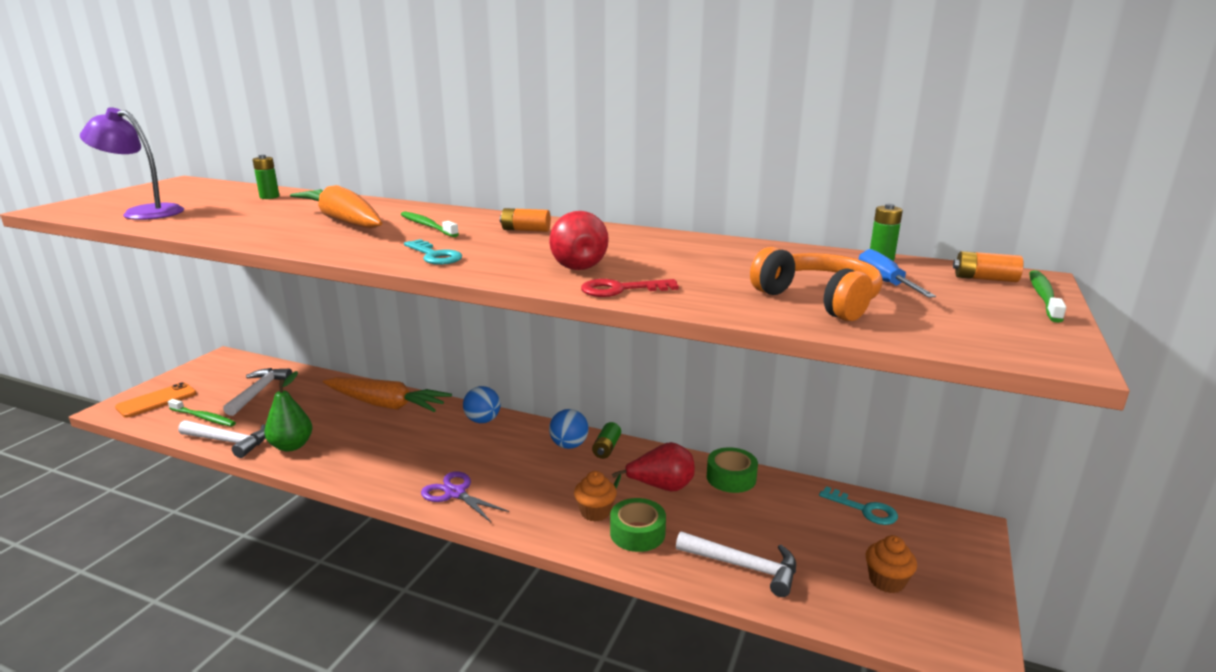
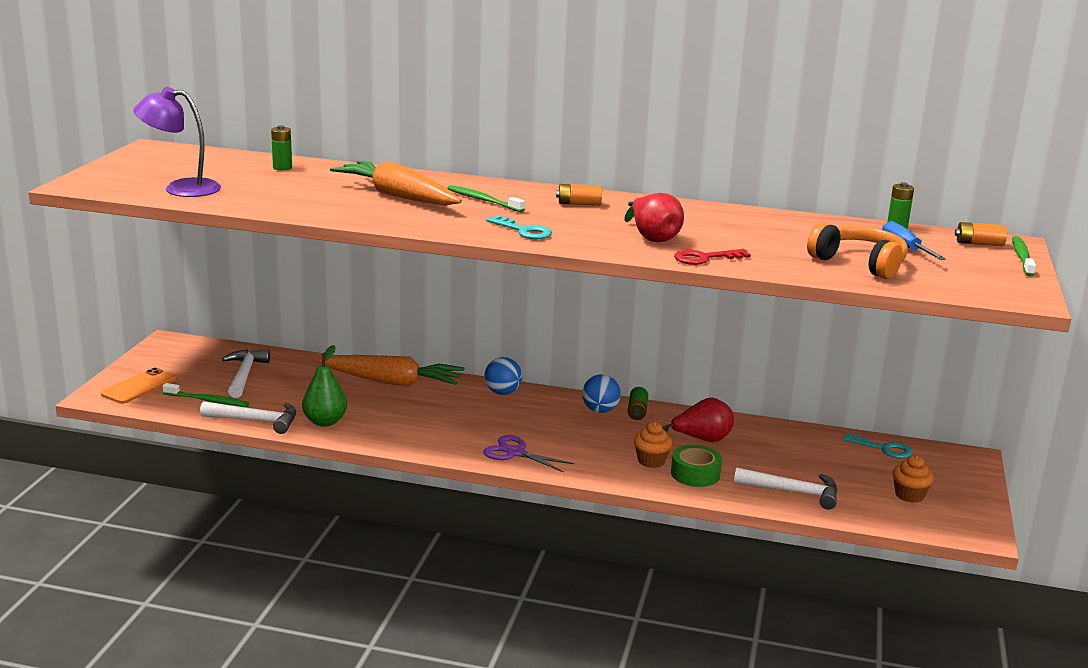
camera: 10 degrees left, 0 degrees up
(731, 478) = (761, 430): green tape -> none

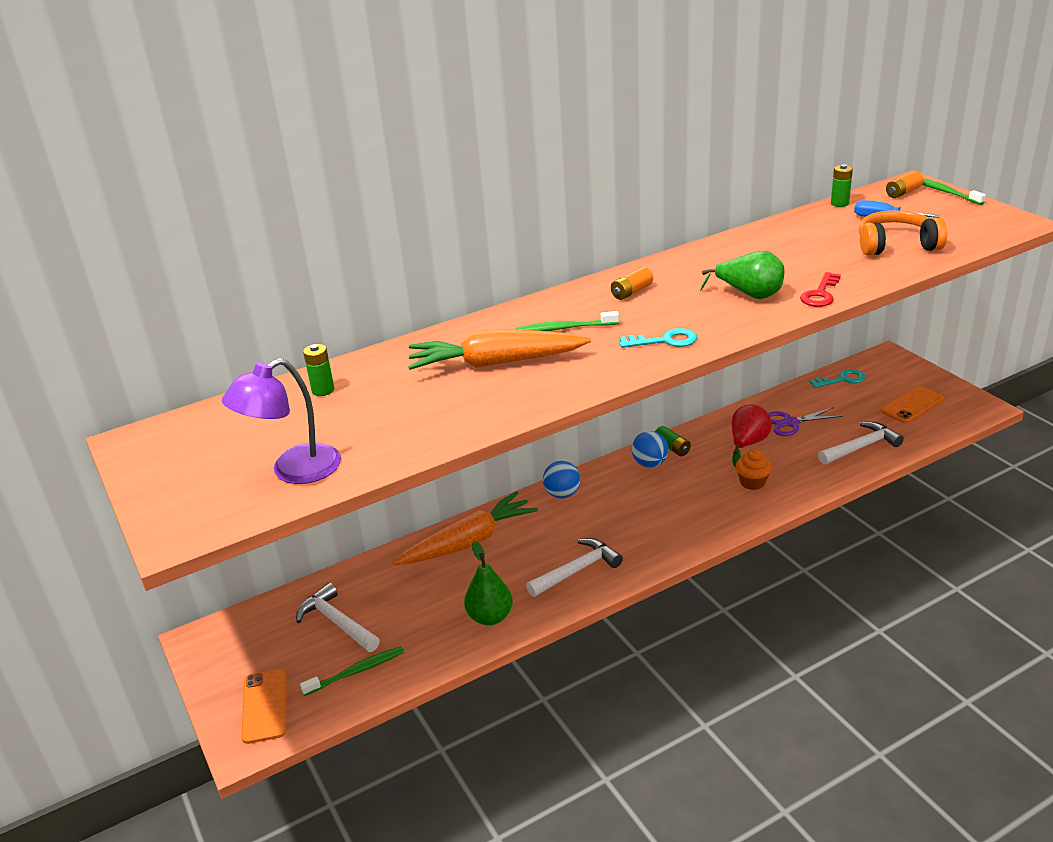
camera: 40 degrees left, 10 degrees up
(256, 421) = (435, 659): white hammer -> white hammer (577, 570)
(515, 453) = (666, 540): purple scissors -> purple scissors (790, 423)
(652, 237) = (749, 295): red pear -> green pear
(695, 474) = (792, 473): green tape -> none
(909, 495) = (912, 405): orange cupcake -> orange phone

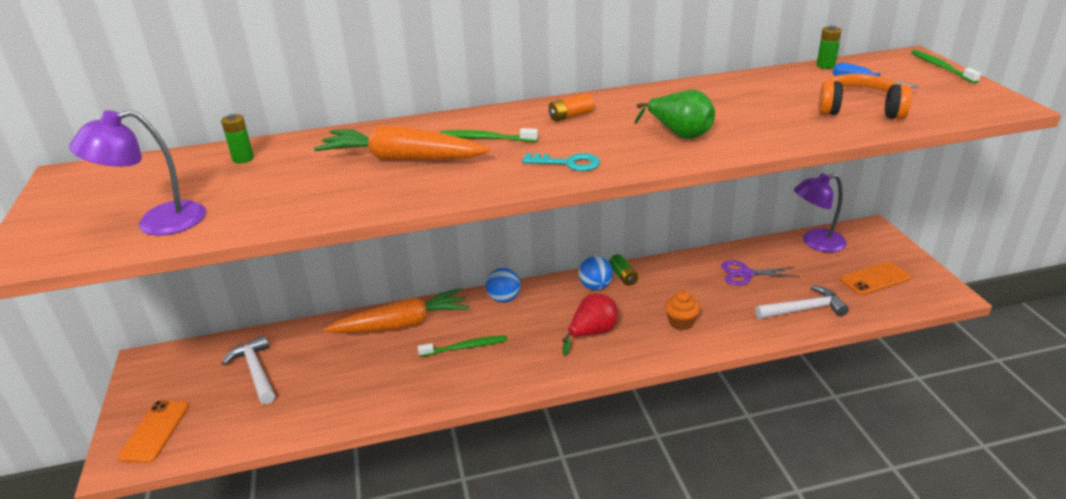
camera: 15 degrees right, 0 degrees up
(356, 672) = (243, 419): green toothbrush -> green toothbrush (465, 347)
(490, 617) = (380, 396): green pear -> none
(577, 570) = (478, 370): white hammer -> none
(747, 444) = (694, 286): red pear -> red pear (592, 333)
(820, 294) = (750, 143): red key -> none
(842, 379) = (815, 243): turquoise key -> purple lamp
(903, 193) = (897, 63): orange battery -> none

